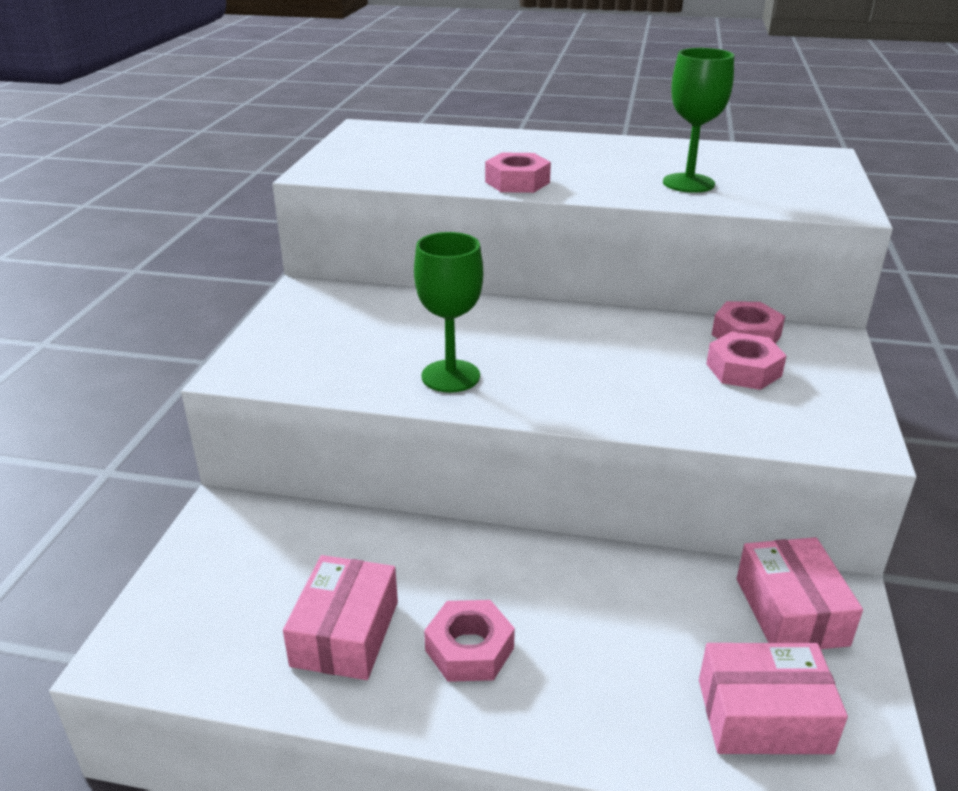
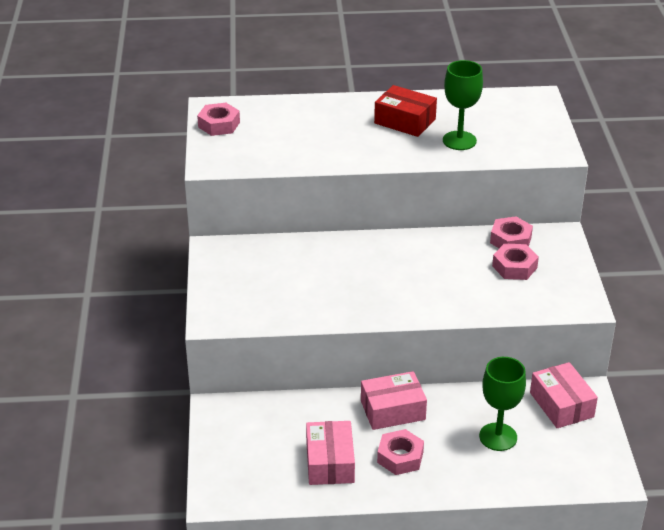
camera: 15 degrees left, 5 degrees up
(450, 376) = (345, 301): green goblet -> green goblet (498, 437)
(517, 182) = (349, 156): pink nut -> pink nut (219, 124)
(616, 159) = (405, 121): none -> red box
(763, 716) = (556, 459): pink box -> pink box (393, 410)

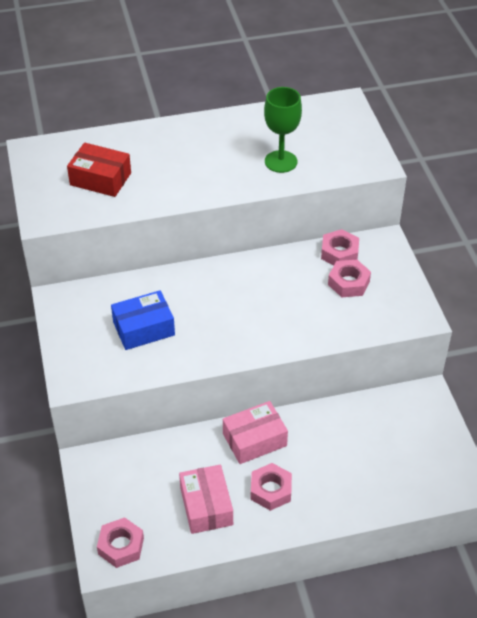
camera: 10 degrees left, 10 degrees up
(219, 124) = (43, 169): pink nut -> pink nut (121, 546)
(294, 283) = (143, 328): none -> blue box
(405, 121) = (224, 145): red box -> red box (100, 179)
(498, 437) = (356, 454): green goblet -> none
(561, 405) = (408, 411): pink box -> none

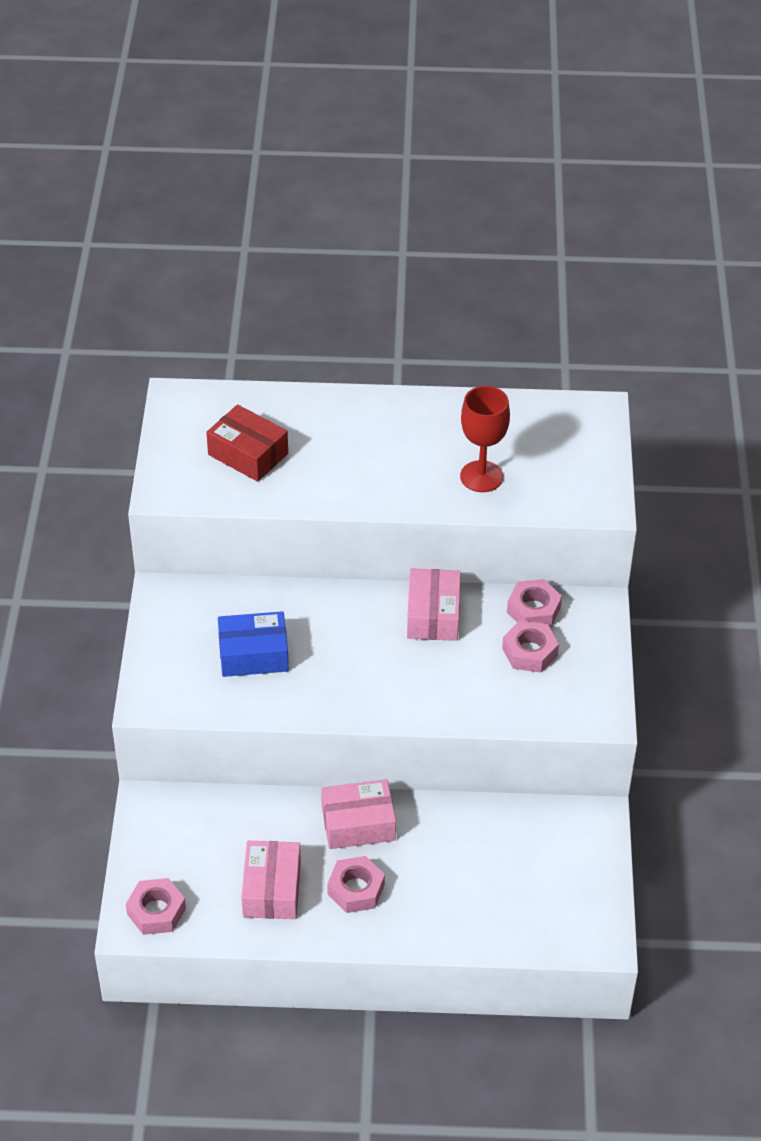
camera: 15 degrees right, 0 degrees up
(268, 271) = (433, 615): none -> pink box
(281, 161) = (481, 476): green goblet -> red goblet

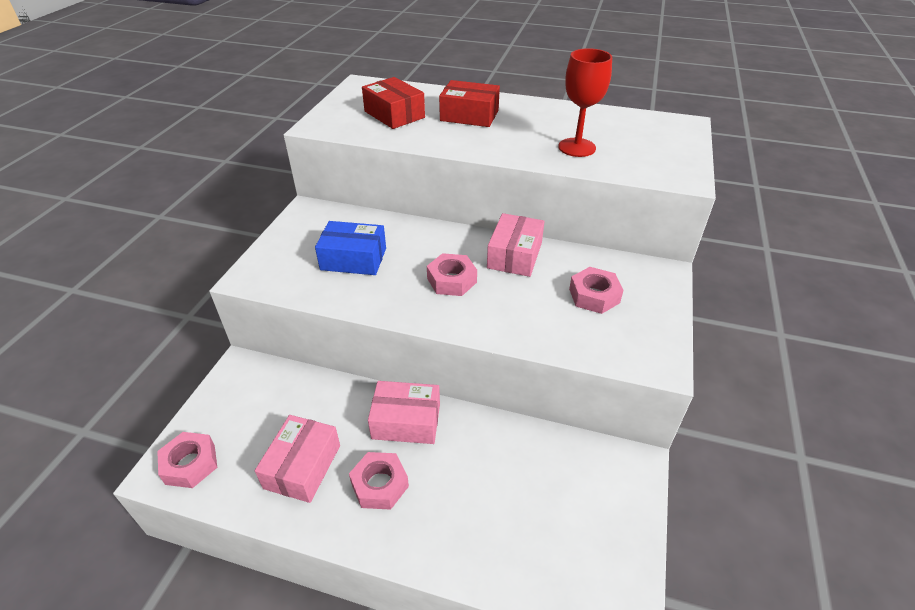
camera: 15 degrees right, 5 degrees down
(341, 440) = (469, 115): none -> red box
(533, 610) = (603, 265): pink nut -> pink nut (451, 280)

